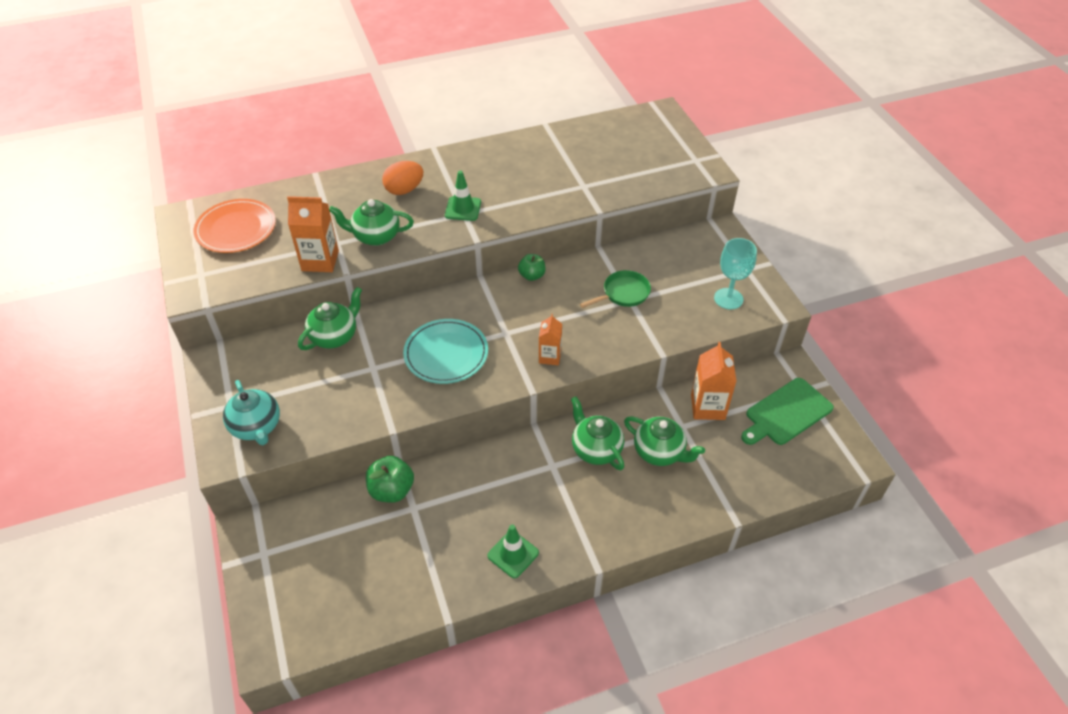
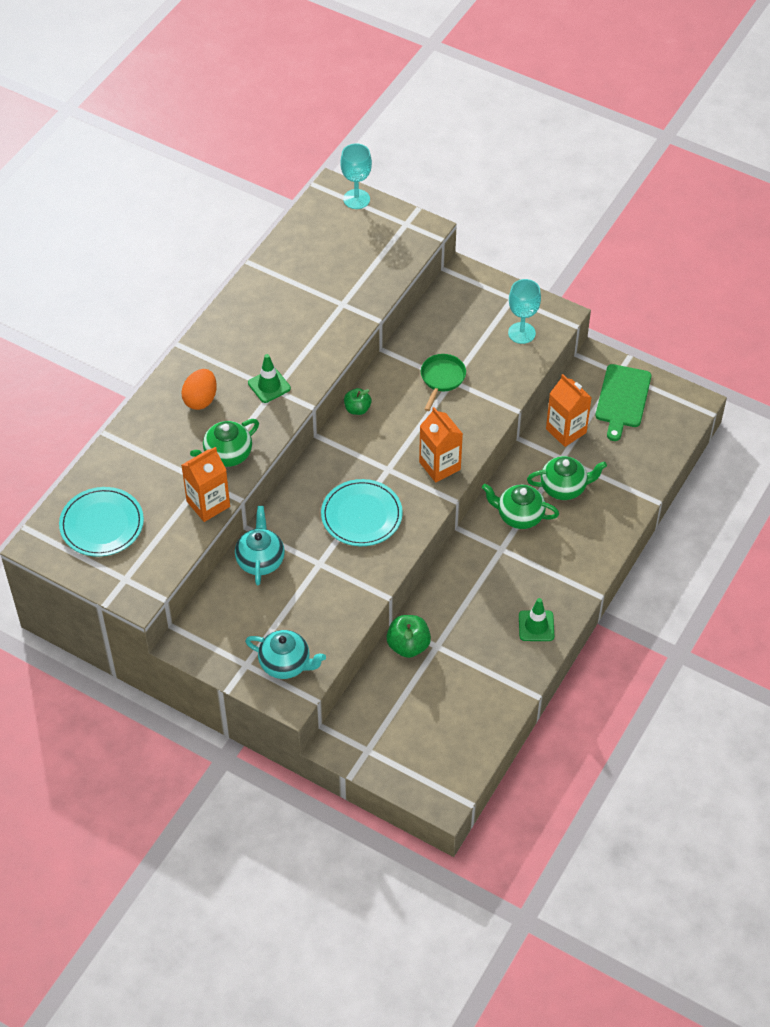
camera: 40 degrees left, 5 degrees up
(236, 229) = (102, 524): orange plate -> turquoise plate
(335, 336) = (260, 560): green teapot -> turquoise teapot
(550, 356) = (439, 466): orange carton -> orange carton, size x1.58
(674, 126) = (356, 199): none -> turquoise goblet

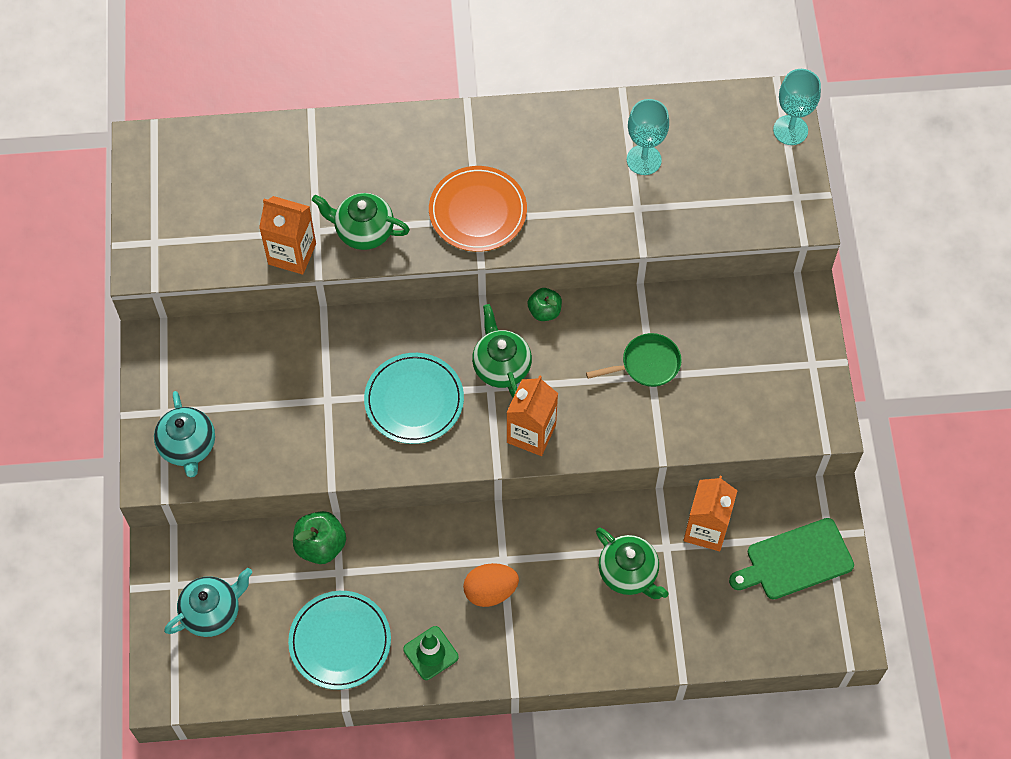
camera: 55 degrees right, 10 degrees up
(102, 524) = (203, 181): turquoise plate -> turquoise plate (340, 641)
(200, 399) = (414, 164): orange egg -> orange egg (490, 591)
(260, 560) = (293, 345): turquoise teapot -> turquoise teapot (212, 612)
(269, 386) = (478, 211): green traffic cone -> orange plate
(519, 516) = (558, 551): green teapot -> green teapot (501, 366)
(521, 333) = (771, 403): turquoise goblet -> turquoise goblet (644, 160)

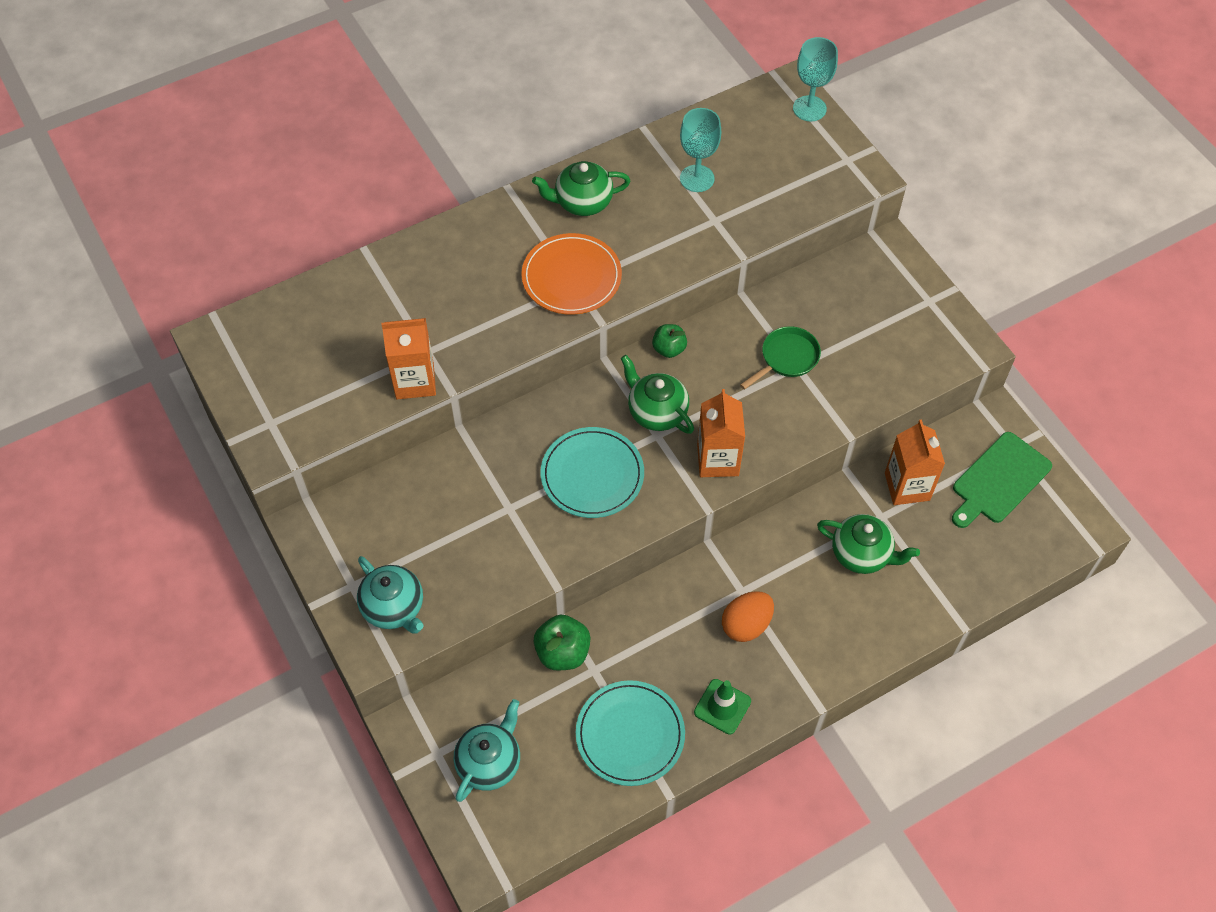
camera: 25 degrees left, 5 degrees down
(363, 231) = (473, 335): green teapot -> green teapot (582, 202)

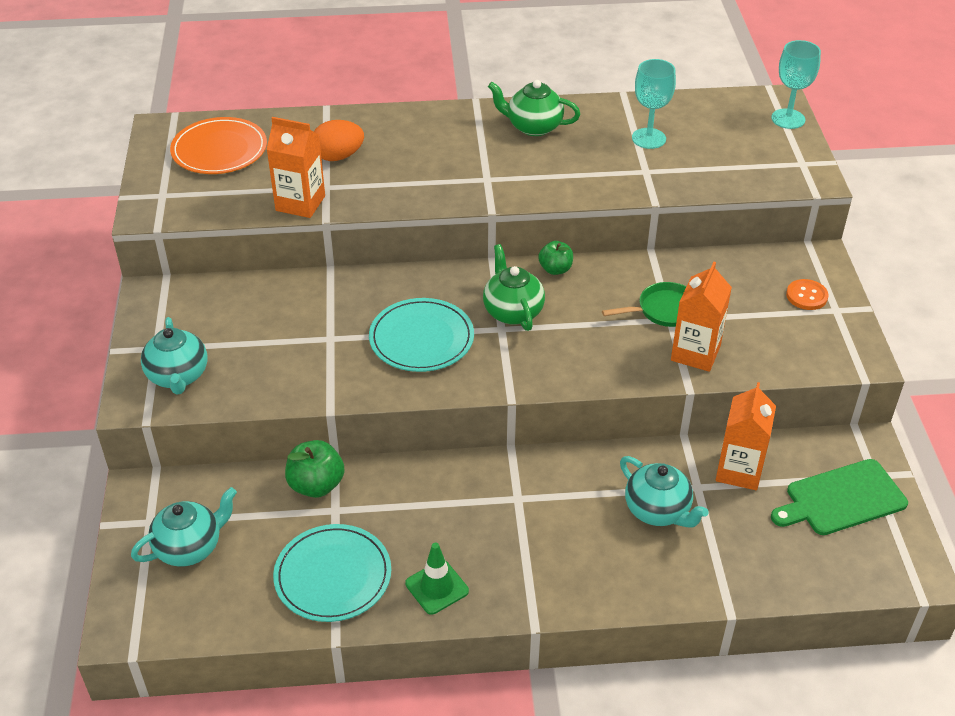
camera: 25 degrees right, 15 degrees down
(571, 277) = (487, 173): orange plate -> orange plate (219, 150)
(717, 460) = (546, 365): orange carton -> orange carton (695, 353)
(746, 625) = (504, 527): orange egg -> orange egg (338, 156)
(862, 554) = (658, 511): green teapot -> turquoise teapot
(898, 295) = (806, 296): none -> orange button

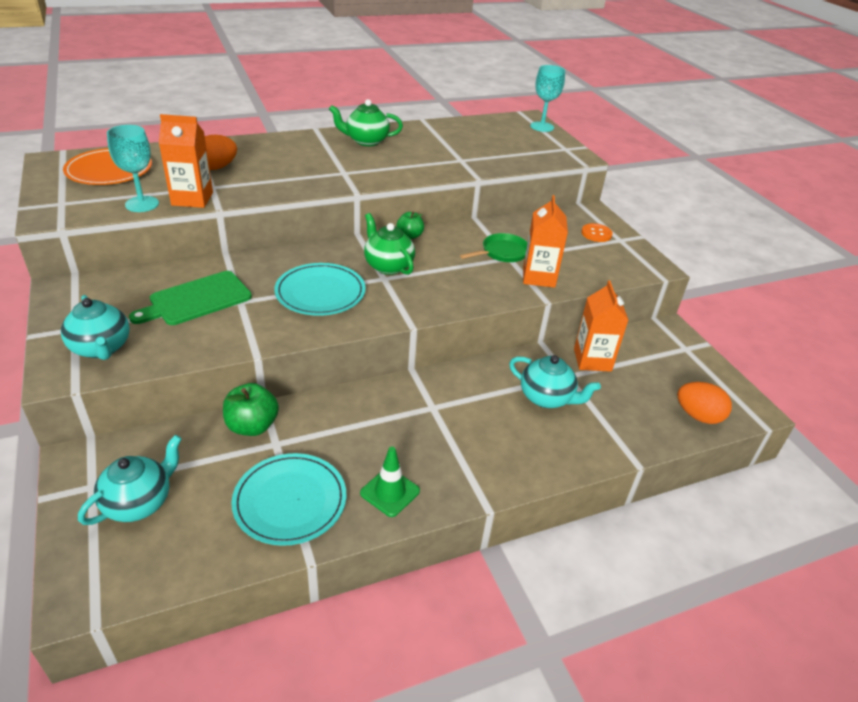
camera: 20 degrees left, 5 degrees down
(648, 138) = (453, 142): turquoise goblet -> turquoise goblet (142, 204)
(839, 568) = (698, 416): none -> orange egg
(841, 499) = (673, 367): green cutting board -> green cutting board (196, 299)

